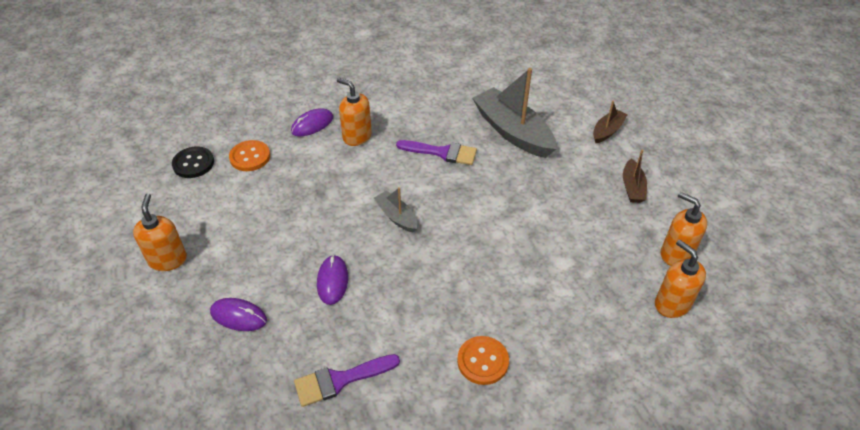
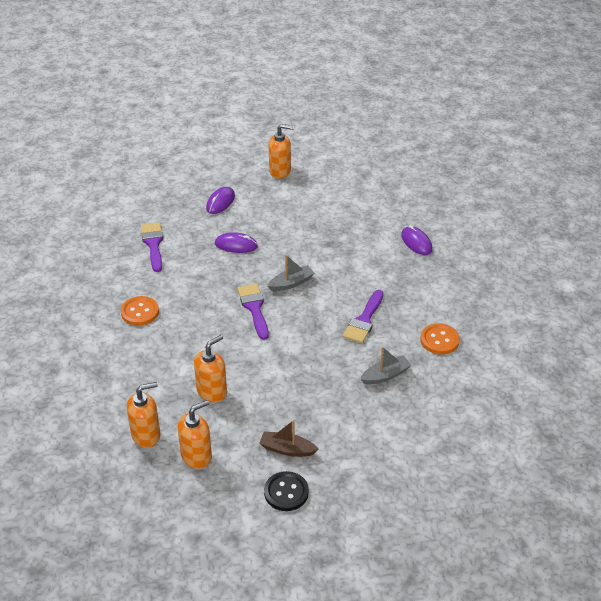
camera: 100 degrees right, 5 degrees down
(193, 163) = (377, 179): black button -> black button (286, 492)
(250, 157) = (380, 207): orange button -> orange button (439, 340)
(357, 136) = (396, 268): orange soap dispenser -> orange soap dispenser (212, 391)
(446, 243) = (254, 308): none -> purple brush
(512, 132) = (385, 375): grey boat -> grey boat, size x0.50
(607, 131) = (375, 453): brown boat -> none

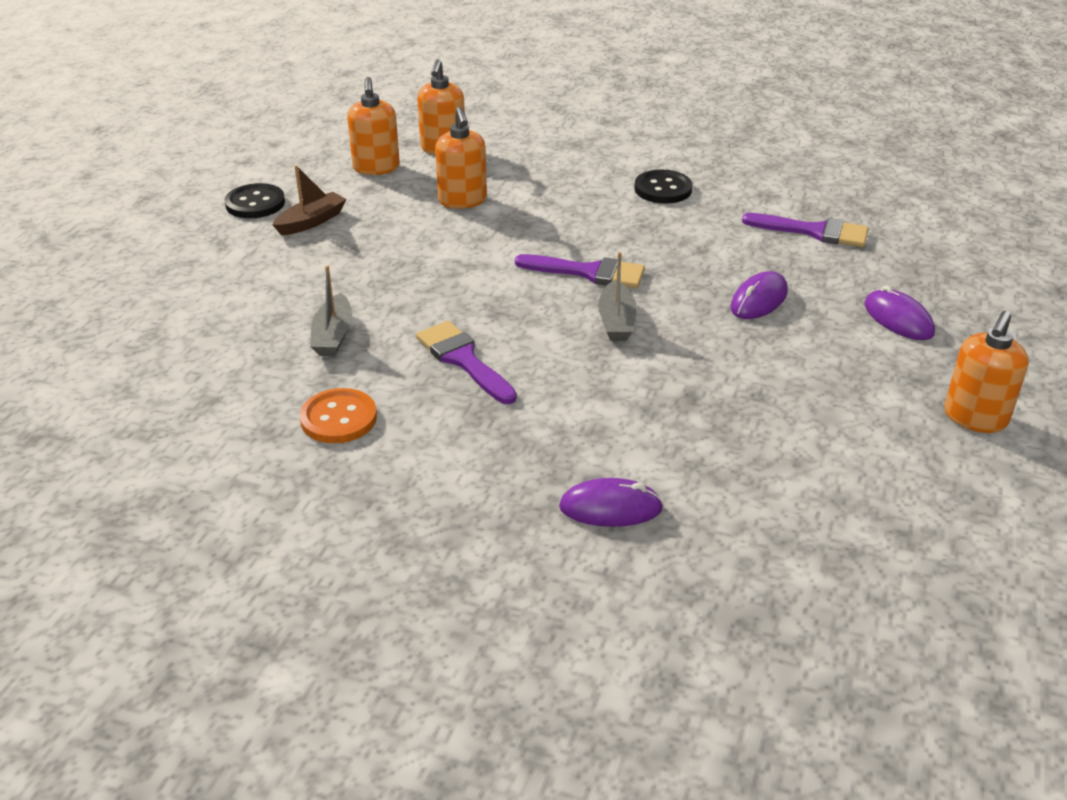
camera: 120 degrees right, 5 degrees down
(140, 312) = (663, 189): orange button -> black button

